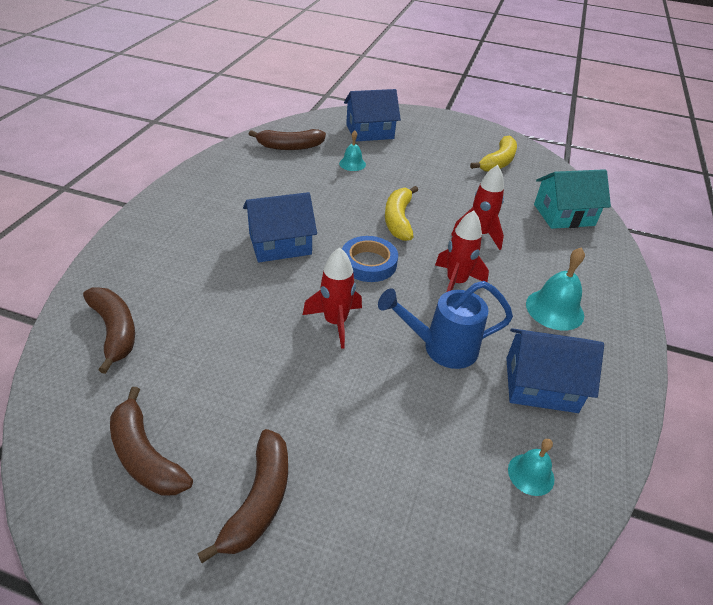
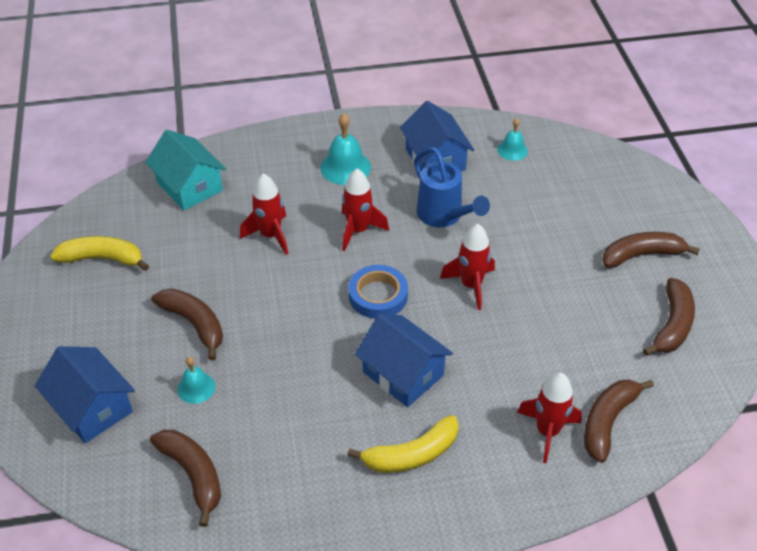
camera: 115 degrees left, 5 degrees up
(150, 291) = (547, 431): none -> red rocket
(398, 220) = (289, 301): yellow banana -> yellow banana (411, 454)
(408, 177) = (194, 324): none -> brown banana

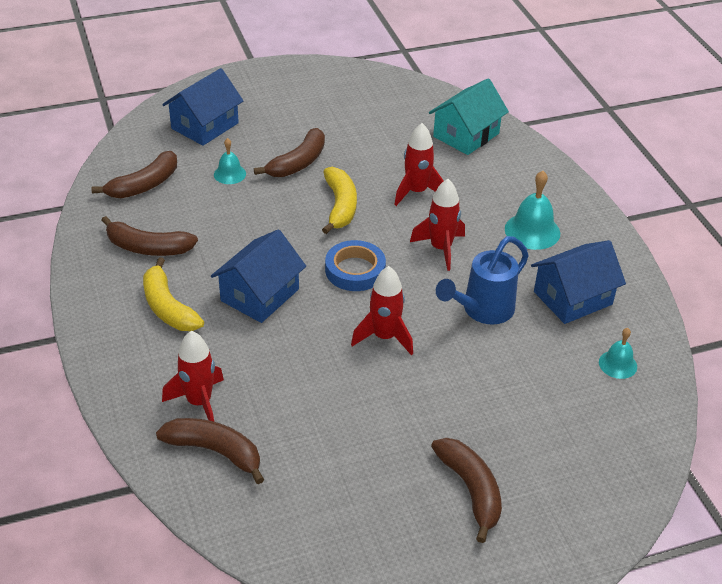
camera: 80 degrees right, 5 degrees down
(103, 258) = (361, 103): yellow banana -> yellow banana (340, 206)
(672, 325) = (361, 516): brown banana -> brown banana (148, 248)

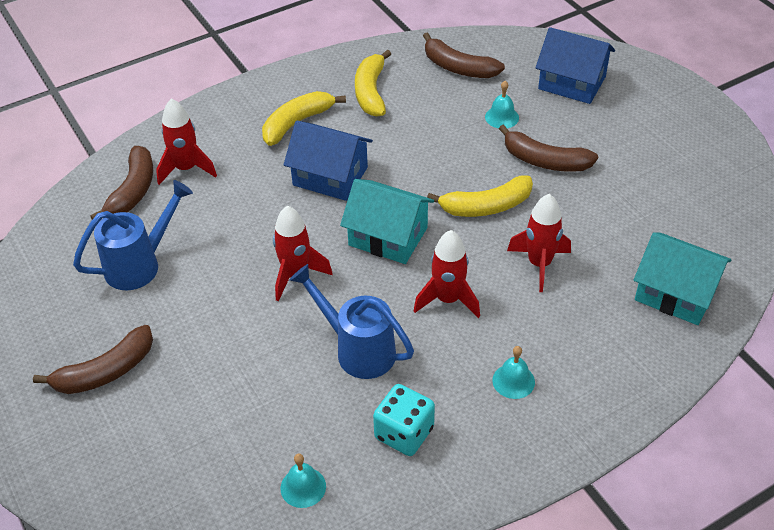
camera: 80 degrees right, 5 degrees up
(148, 248) = (371, 92): brown banana -> yellow banana
(332, 453) = (140, 264): none -> blue watering can
(355, 270) = (388, 236): blue tape -> turquoise house
(532, 231) = (513, 381): turquoise bell -> turquoise bell, size x0.61
(573, 298) = (404, 433): blue house -> turquoise dice

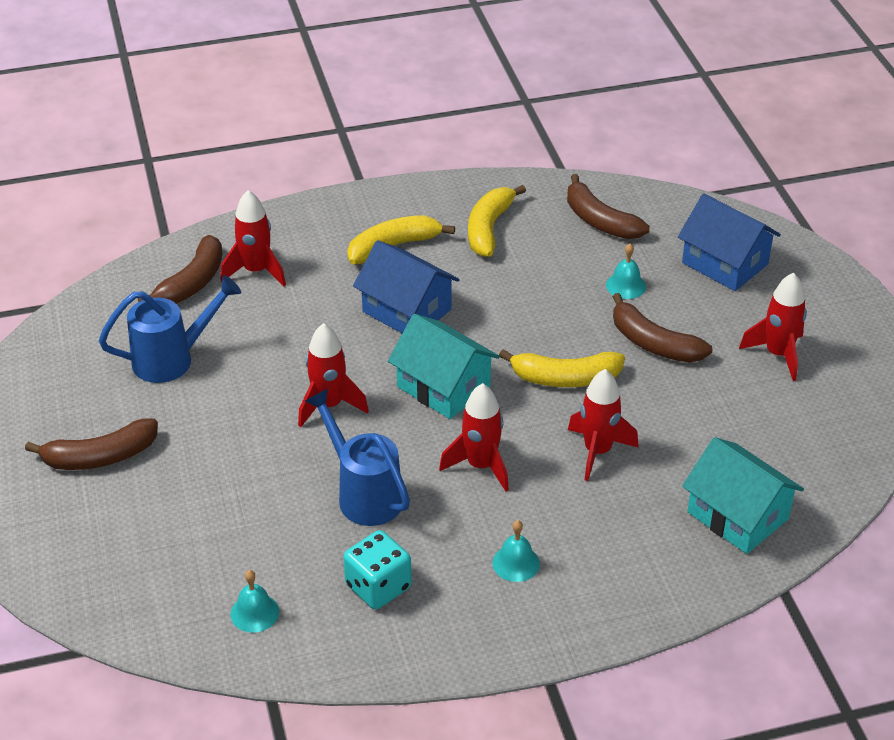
camera: 15 degrees right, 5 degrees down
(646, 149) = (778, 354): none -> red rocket

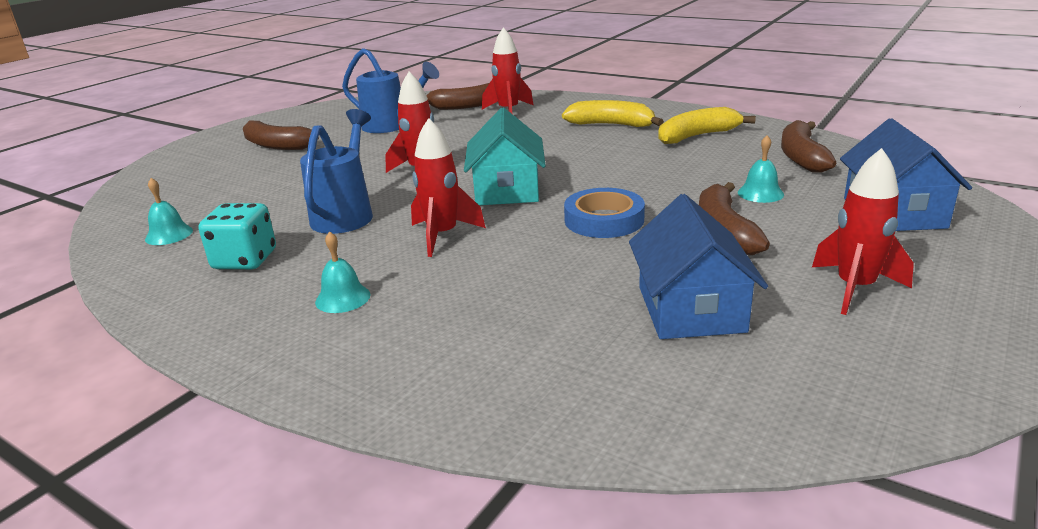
camera: 50 degrees right, 15 degrees down
(406, 310) = (560, 151): blue house -> blue house (690, 309)
(565, 378) = (604, 220): yellow banana -> blue tape
(597, 451) = (543, 269): red rocket -> none
(738, 515) = (584, 379): turquoise house -> none

